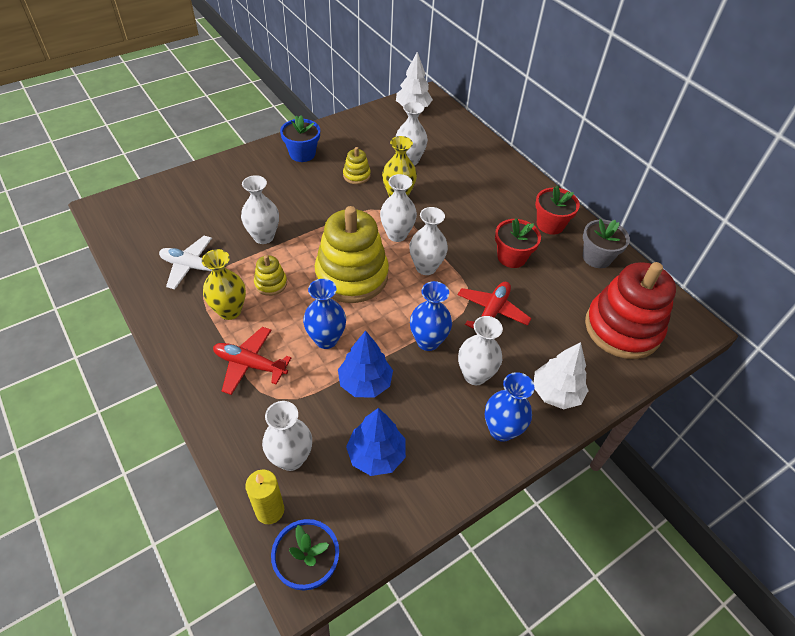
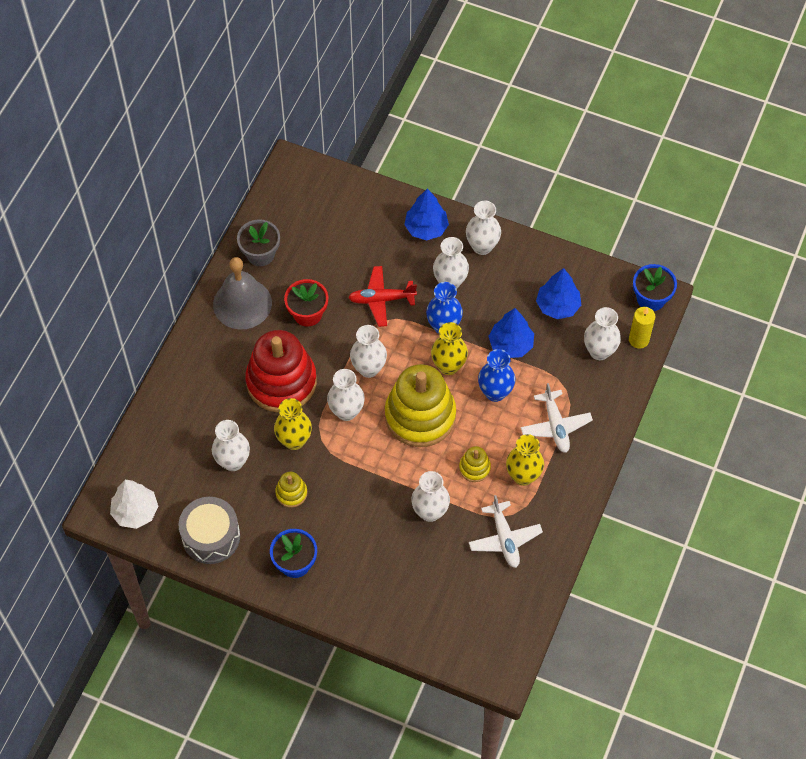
camera: 120 degrees left, 10 degrees up
(250, 364) = (555, 426): red plane -> white plane
(362, 128) = (211, 537): none -> grey drum
(383, 321) = (448, 366): none -> yellow vase
(501, 430) = (482, 246): blue vase -> white vase
(550, 224) = (242, 303): red flower pot -> grey bell
(556, 393) = (426, 228): white tree -> blue tree
(622, 328) = (331, 210): red stacking toy -> red stacking toy (281, 382)

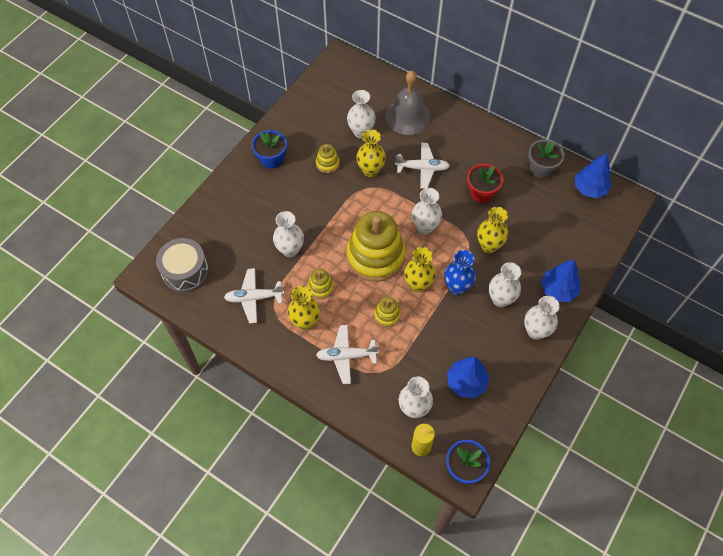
camera: 100 degrees right, 0 degrees up
(135, 512) = (334, 75): white tree -> none
(211, 537) = (305, 113): grey drum -> grey drum (185, 271)
(242, 303) = (496, 152): grey bell -> grey bell (408, 116)
(281, 382) = (422, 168): red stacking toy -> white plane
(346, 411) = (389, 207): white vase -> none
(381, 299) = (489, 245): red plane -> yellow vase
(495, 392) = (387, 315): blue vase -> yellow stacking toy
(511, 344) = (431, 336): blue tree -> blue tree (590, 188)

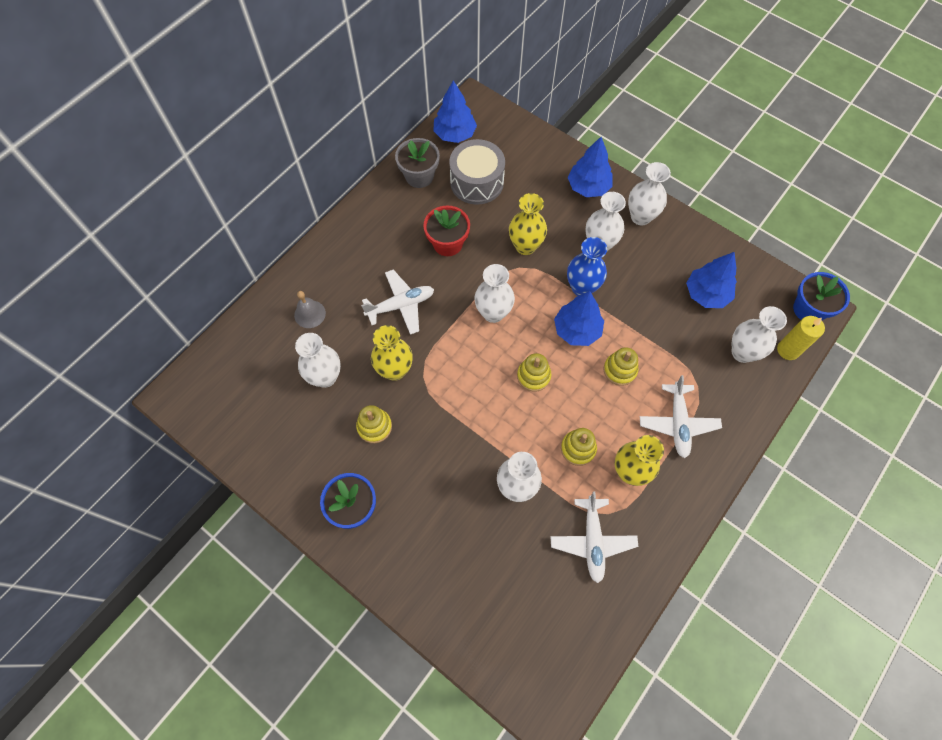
camera: 85 degrees left, 5 degrees up
(185, 271) = (545, 646): grey drum -> grey drum (477, 182)
(375, 256) = (533, 376): yellow stacking toy -> yellow stacking toy, size x0.44
(408, 116) = (310, 314): grey bell -> grey bell, size x0.49
(418, 284) = (577, 330): yellow vase -> blue tree
(422, 168) = (401, 305): white plane -> white plane turned 60 degrees clockwise

